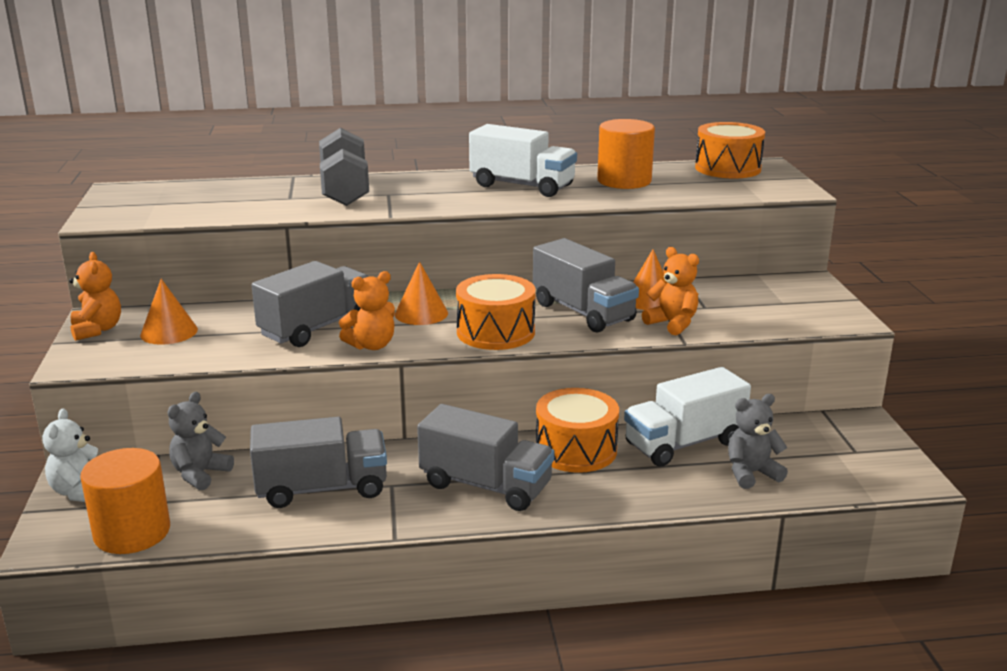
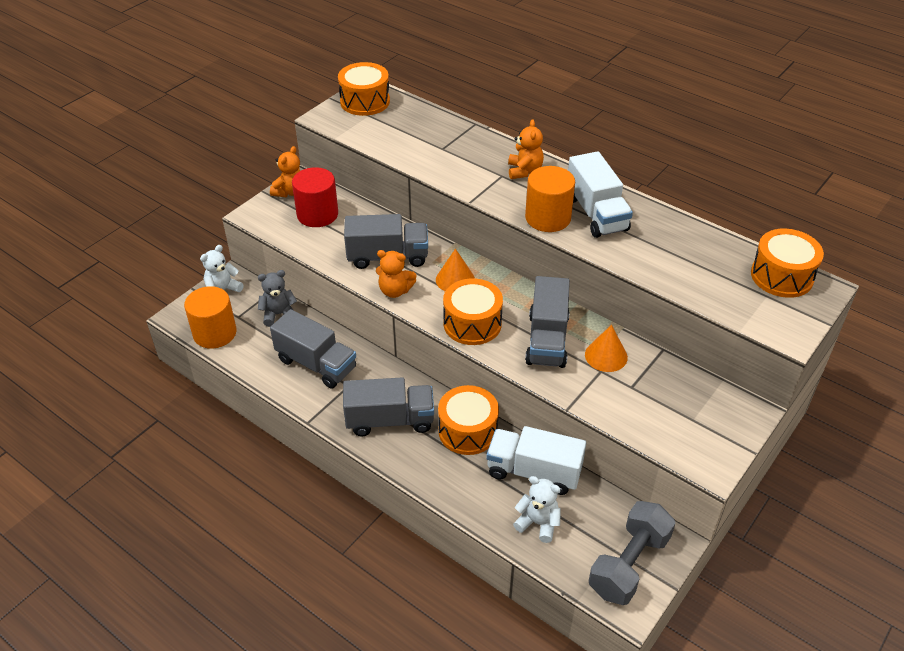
camera: 45 degrees right, 20 degrees up
(131, 197) = (365, 101): none -> orange drum
(169, 332) = (317, 214): orange cone -> red cylinder
(345, 190) = (482, 157): grey dumbbell -> grey dumbbell (629, 564)
(485, 485) = (390, 420): grey truck -> grey truck turned 75 degrees counterclockwise
(624, 181) = (675, 247): orange cylinder -> orange cylinder (548, 218)
(672, 324) = (585, 387): orange teddy bear -> orange teddy bear (524, 171)
(751, 473) = (538, 523): grey teddy bear -> white teddy bear

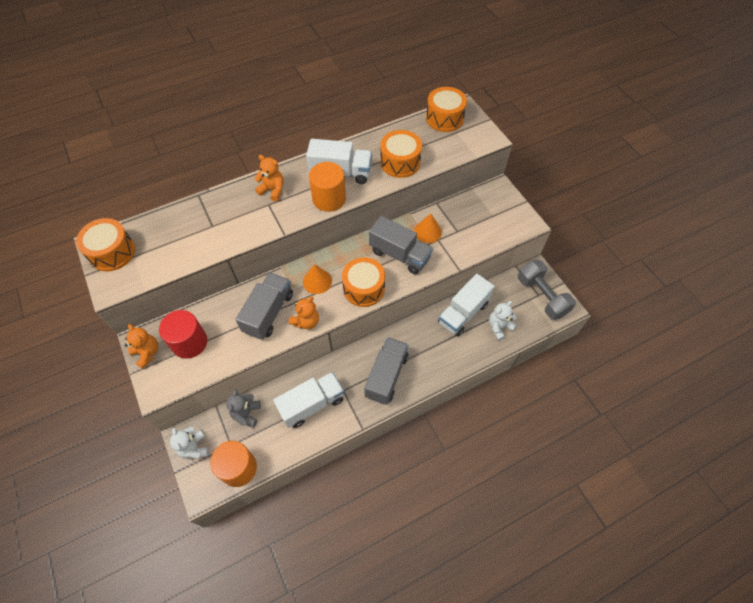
camera: 65 degrees left, 15 degrees up
(316, 364) = (312, 404): grey truck -> white truck
(468, 431) = (416, 334): orange drum -> orange drum (400, 162)

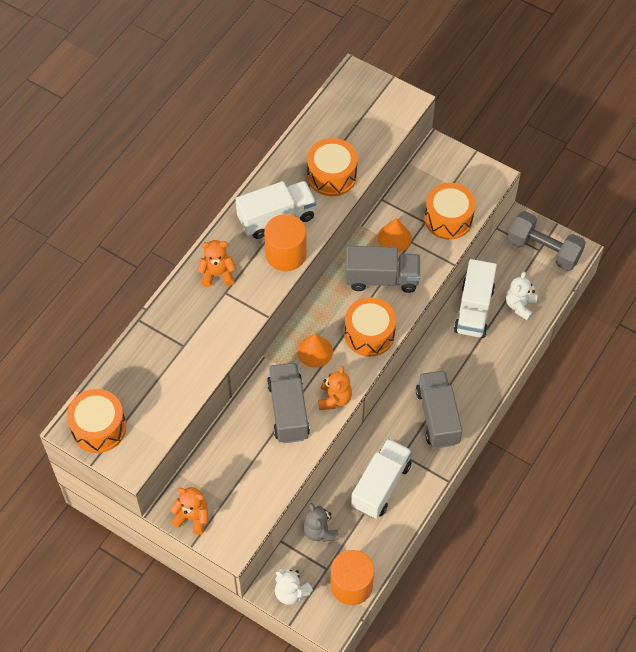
camera: 30 degrees left, 0 degrees up
(189, 342) = (229, 483): red cylinder -> none
(444, 118) = (344, 98): orange drum -> orange drum (448, 219)

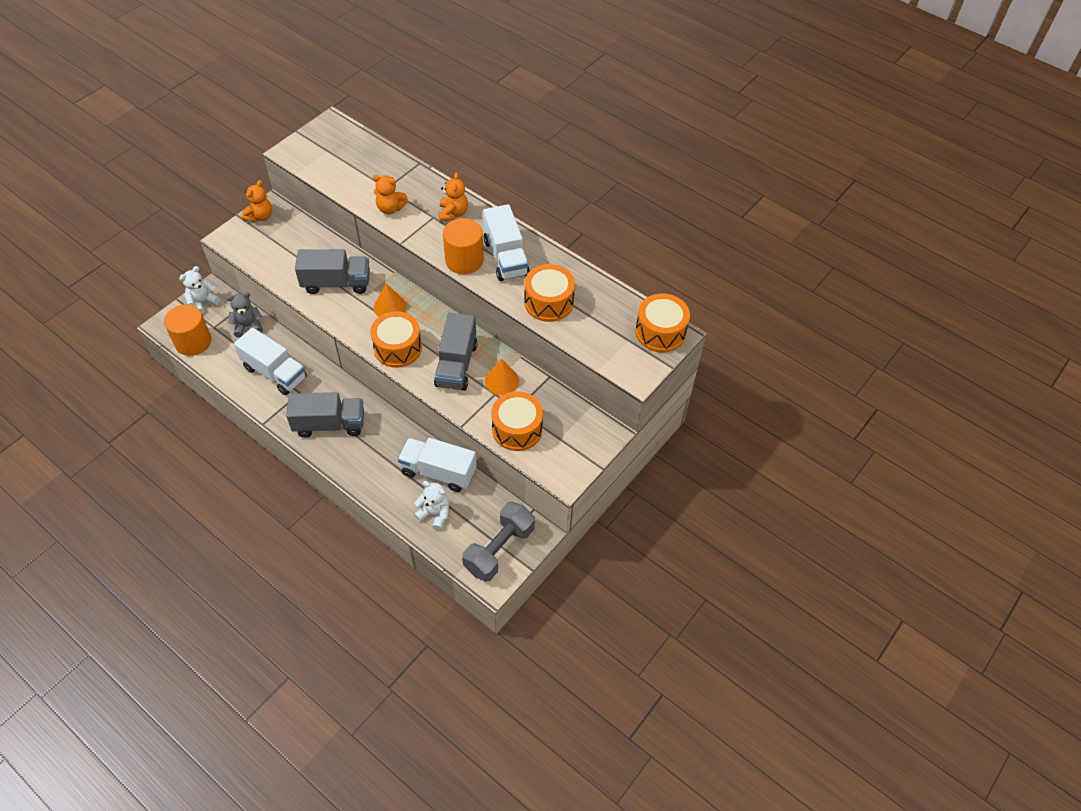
camera: 95 degrees right, 5 degrees down
(99, 428) = (326, 136): orange drum -> orange drum (660, 332)
(334, 399) = (338, 315): orange teddy bear -> orange teddy bear (390, 208)

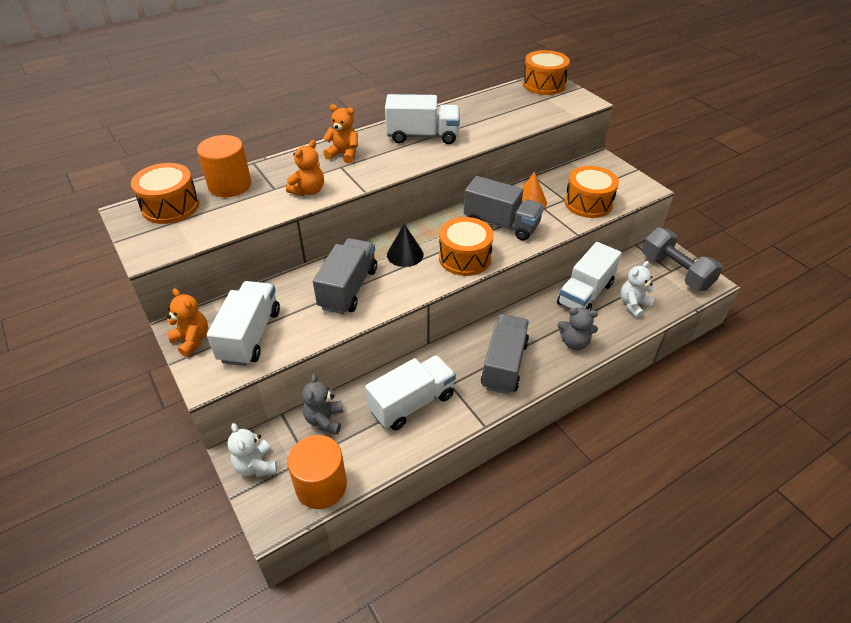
camera: 70 degrees left, 10 degrees down
(271, 245) = (250, 335): none -> white truck
(369, 471) = (574, 342): none -> grey teddy bear
(390, 307) = (405, 254): orange cone -> black cone
(464, 260) = (413, 158): orange cylinder -> orange cylinder (230, 185)
(548, 302) = (490, 125): orange drum -> orange drum (170, 206)

